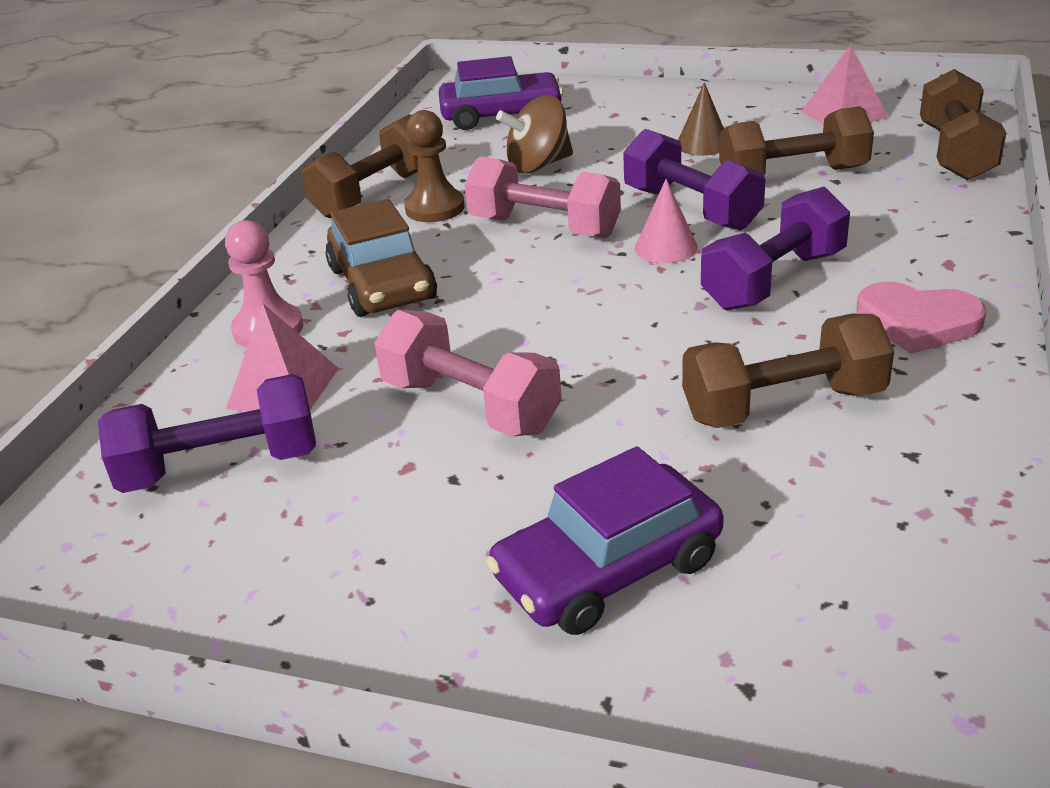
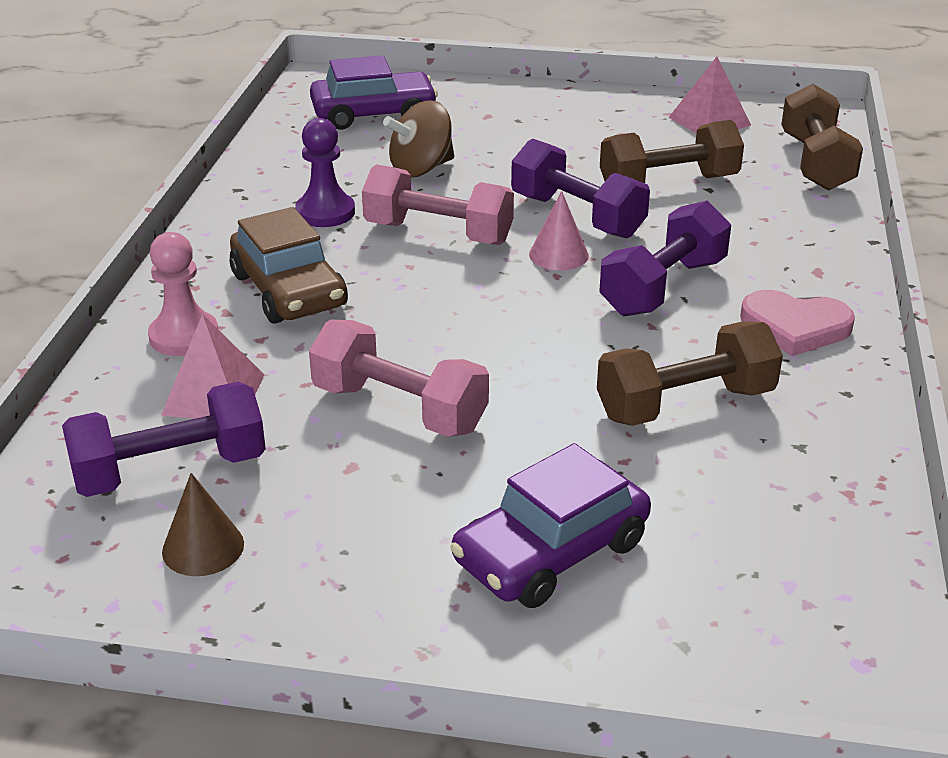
camera: 10 degrees left, 0 degrees up
(375, 194) = (261, 197): brown dumbbell -> none
(435, 208) = (325, 212): brown pawn -> purple pawn
(703, 144) = (579, 149): brown cone -> brown cone (203, 547)

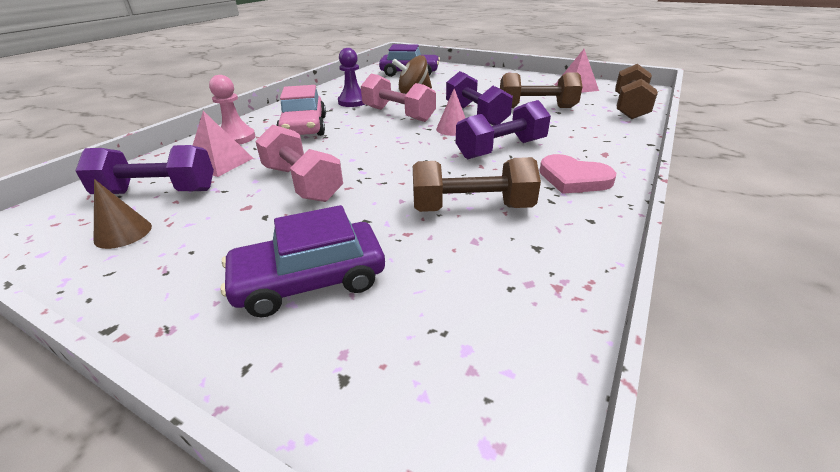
camera: 20 degrees right, 0 degrees up
(289, 290) = (304, 127): brown car -> pink car

